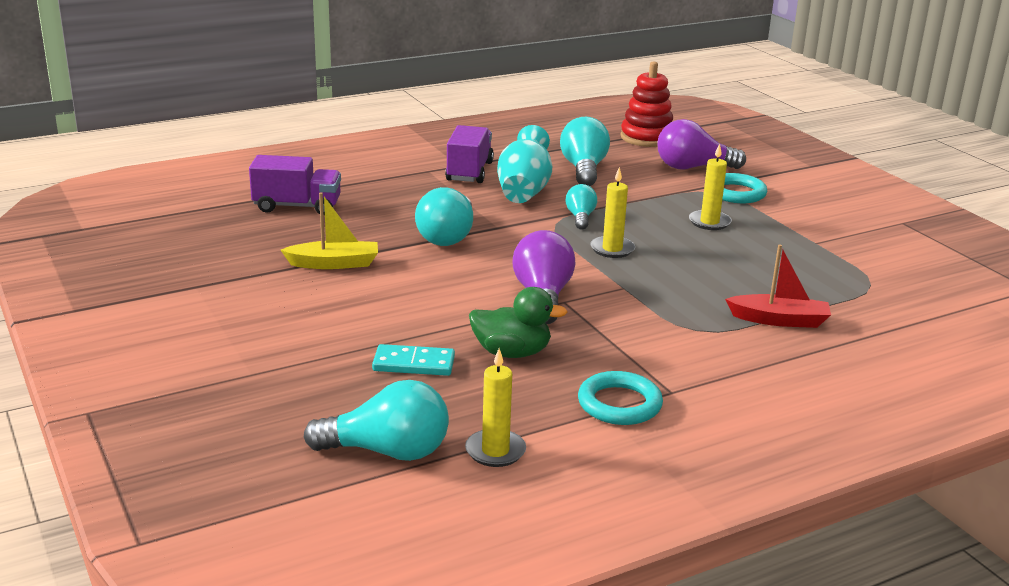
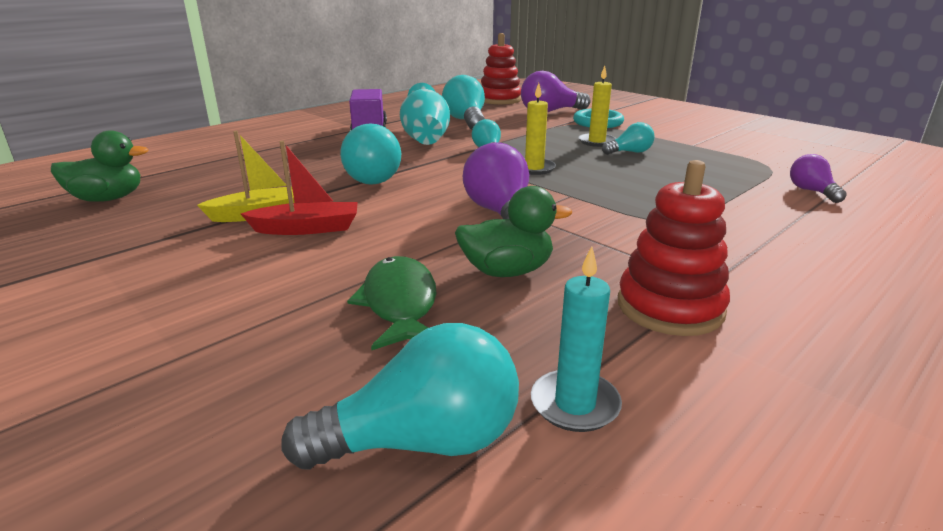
camera: 15 degrees left, 0 degrees up
(207, 226) = (108, 199): none -> green duck
(297, 206) = (210, 172): purple truck -> none
(414, 364) = (399, 304): turquoise domino -> green fish
(495, 451) = (575, 404): yellow candle -> turquoise candle
(619, 404) = (670, 307): turquoise ring -> red stacking toy
(733, 242) = (629, 152): none -> turquoise light bulb
(779, 320) = (732, 201): red boat -> red boat (307, 228)
(878, 322) = (812, 191): none -> purple light bulb

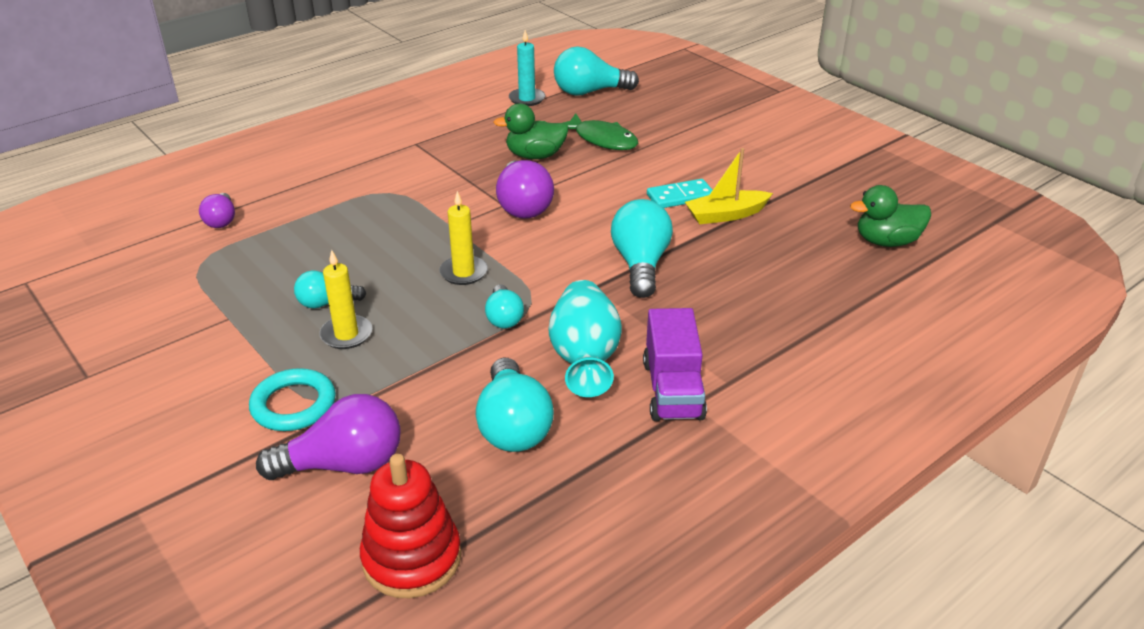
camera: 175 degrees left, 10 degrees up
(307, 228) = (680, 197): red boat -> turquoise domino
(399, 304) = (602, 140): green fish -> green fish turned 45 degrees counterclockwise
(670, 307) = (452, 131): red stacking toy -> none

